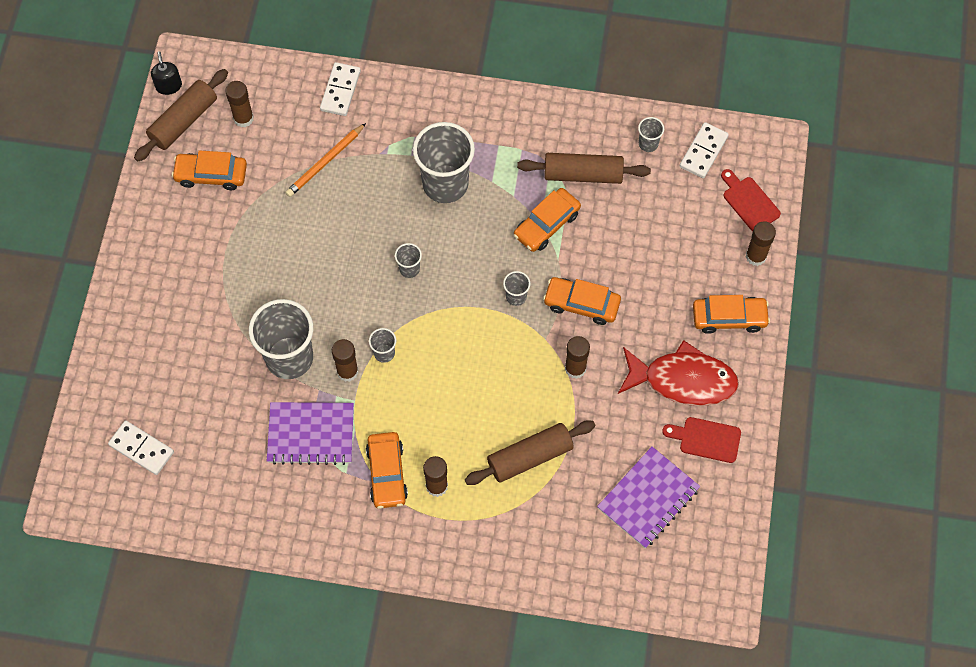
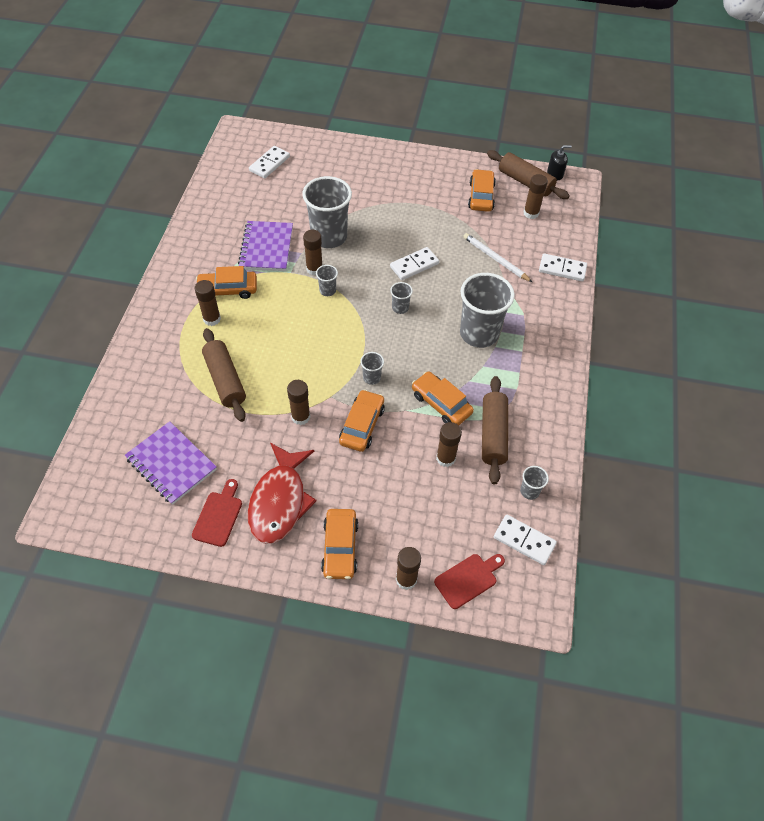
camera: 90 degrees right, 10 degrees down
(325, 162) = (495, 259): orange pencil -> white pencil
(338, 254) = (414, 265): none -> white domino
(616, 220) = (445, 458): none -> brown glue stick

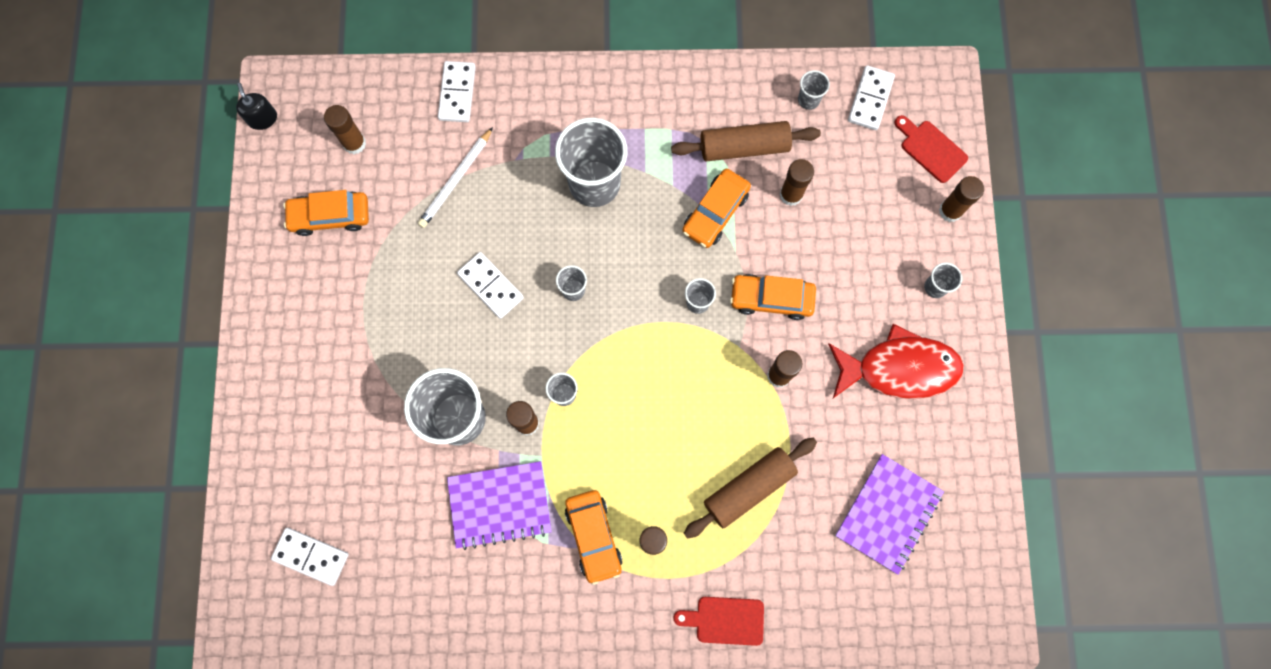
camera: 100 degrees left, 20 degrees up
(218, 516) = (937, 433): red cutting board -> red cutting board (725, 620)
(340, 547) = (935, 287): orange car -> grey cup
(525, 182) = (287, 158): brown rolling pin -> none

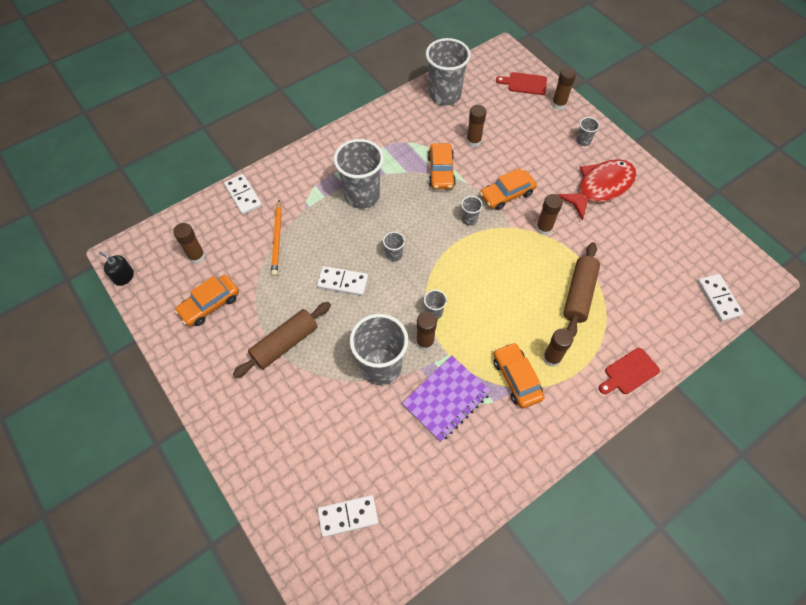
camera: 35 degrees left, 15 degrees down
(456, 180) = (277, 239): white pencil -> orange pencil
(593, 536) = (516, 378): orange car -> orange car turned 150 degrees counterclockwise
(744, 147) = (430, 133): brown rolling pin -> brown rolling pin (285, 343)
(808, 100) = (444, 95): grey cup -> grey cup, size x2.28
(870, 99) = (475, 78): white domino -> white domino (718, 298)
(888, 514) = (660, 259): purple notebook -> none

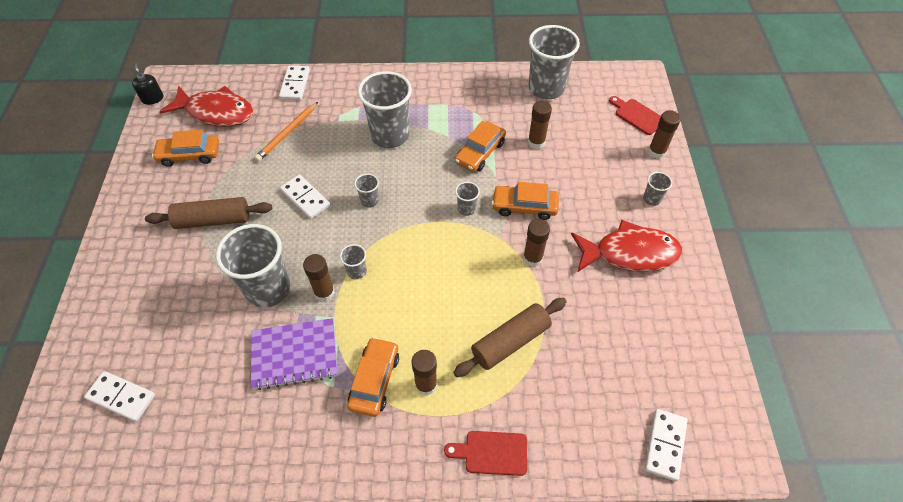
camera: 35 degrees right, 5 degrees down
(196, 256) = (216, 112): brown glue stick -> red fish

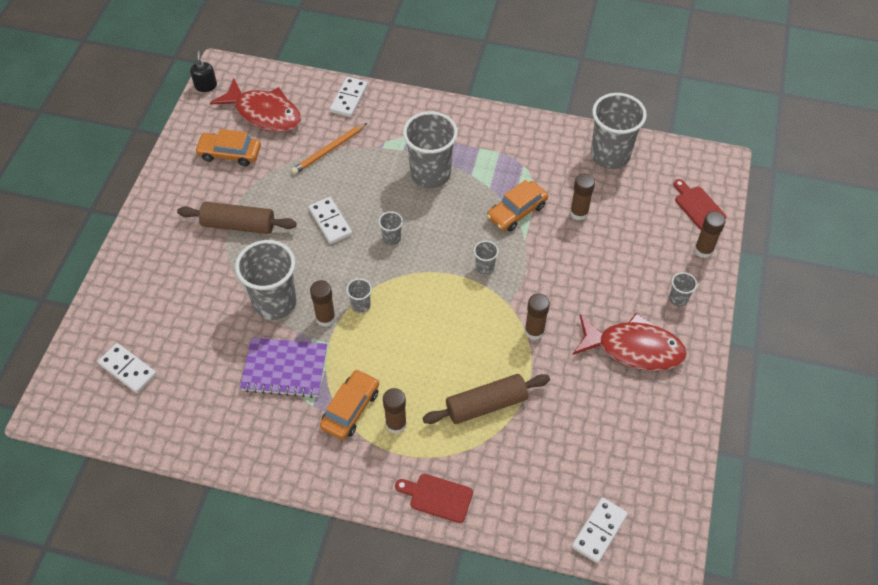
camera: 15 degrees right, 0 degrees up
(524, 206) = (543, 278): orange car -> none

